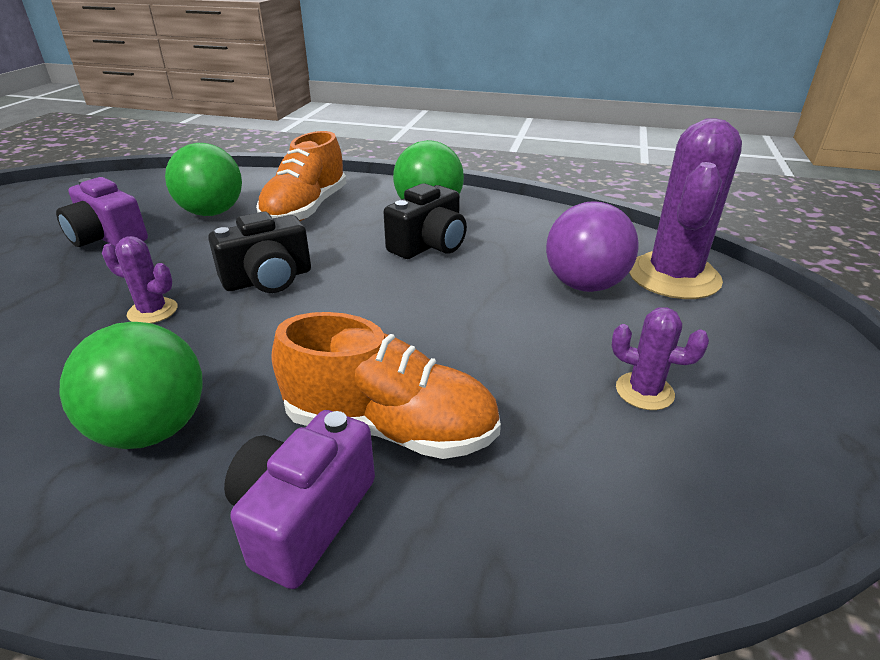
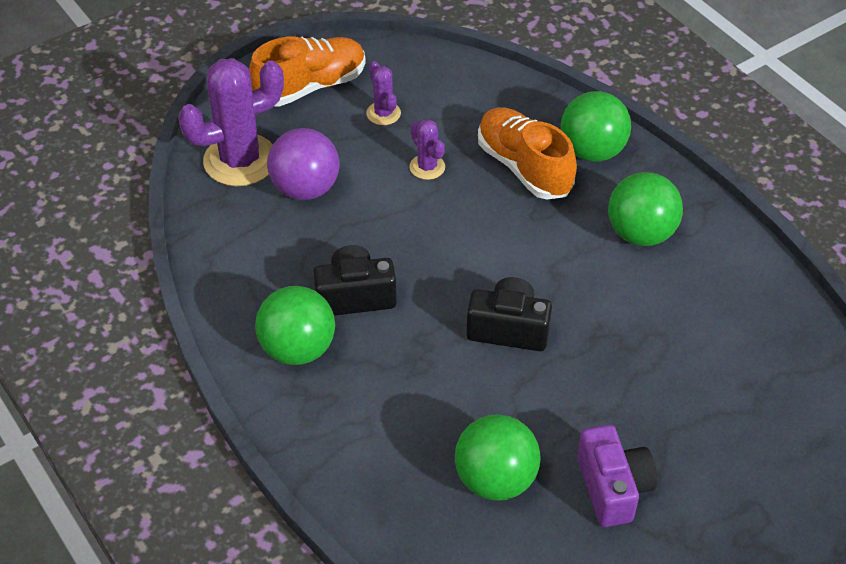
camera: 140 degrees left, 15 degrees up
(152, 311) = (608, 340): purple cactus -> purple cactus (427, 167)
(304, 517) = (592, 151): purple camera -> green ball
(306, 210) = (405, 424): orange shoe -> orange shoe (310, 86)

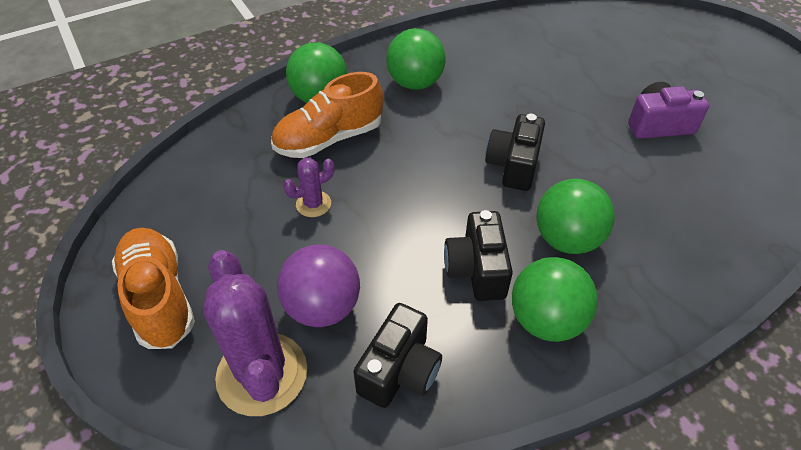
camera: 85 degrees left, 0 degrees up
(244, 245) = (399, 370): none -> black camera
(383, 113) = (227, 233): purple cactus -> none
(495, 479) = (667, 186): green ball -> green ball (567, 239)

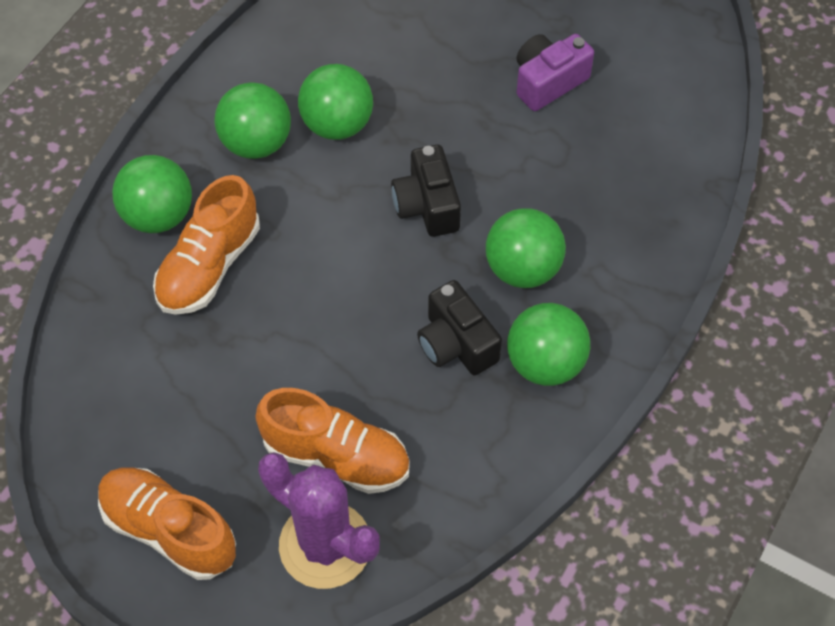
camera: 30 degrees left, 10 degrees up
(313, 204) = (249, 353): purple cactus -> none
(322, 307) = (336, 456): purple ball -> orange shoe
(399, 370) = (445, 477): black camera -> none
(479, 93) = (337, 124): none -> green ball

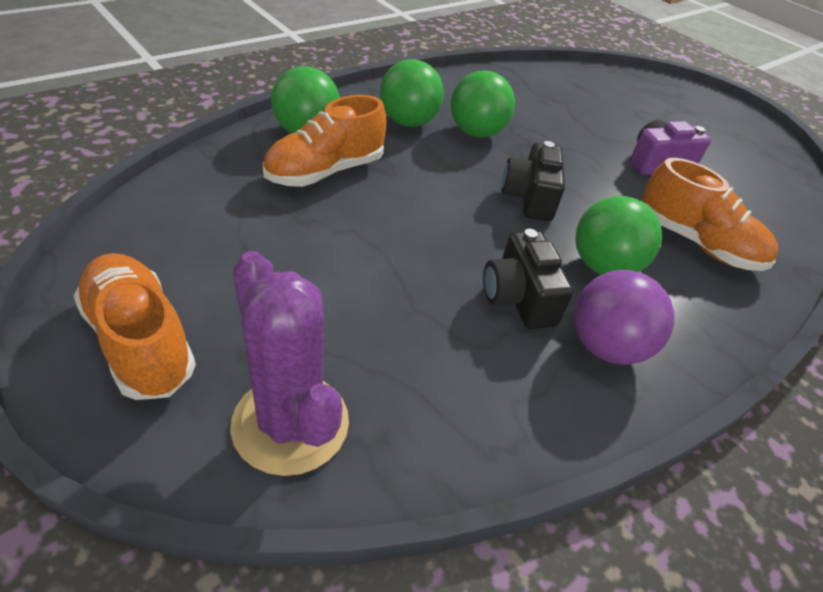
camera: 15 degrees right, 15 degrees down
(336, 456) = (352, 343): orange shoe -> orange shoe (696, 243)
(545, 363) = (606, 346): green ball -> purple ball

